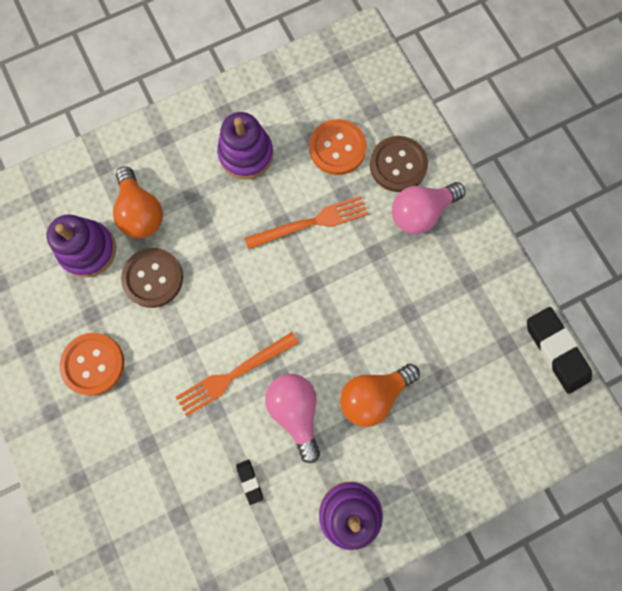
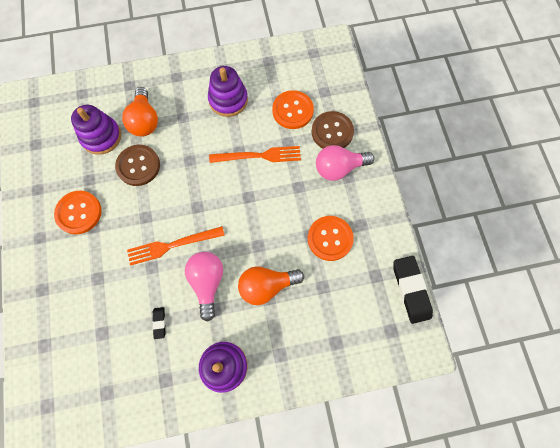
camera: 15 degrees right, 5 degrees down
(436, 311) = (330, 238): none -> orange button

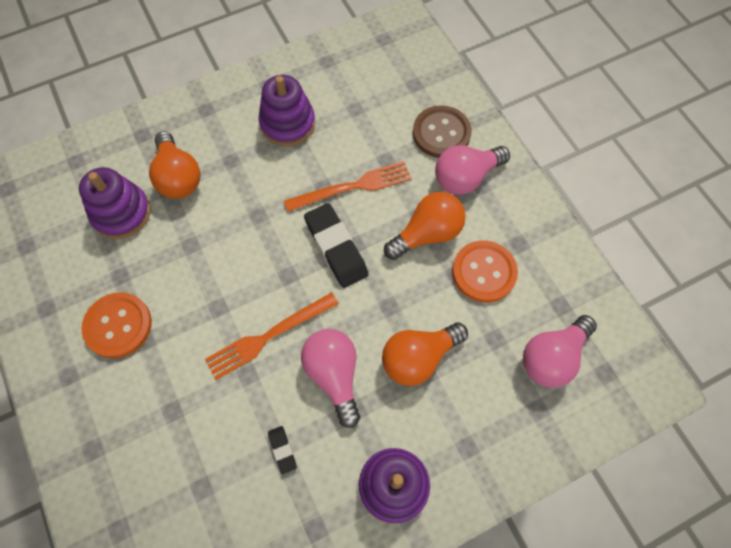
camera: 15 degrees left, 5 degrees down
(138, 166) = (187, 240): brown button -> none
(292, 110) = (380, 118): orange button -> none
(299, 202) = (427, 234): none -> orange light bulb
(357, 310) = (552, 357): none -> pink light bulb
(411, 290) = (613, 312): black eraser -> black eraser (336, 248)

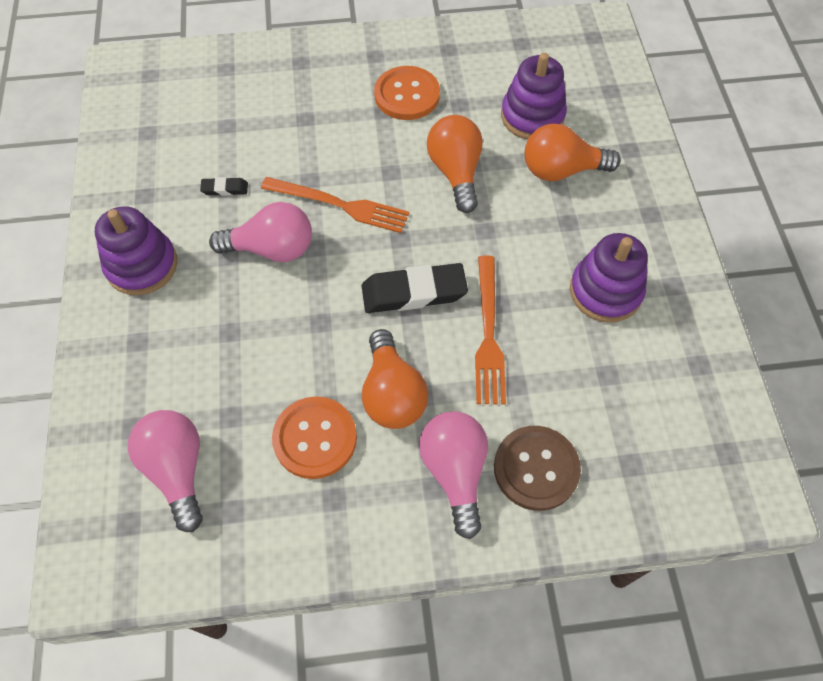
camera: 110 degrees right, 5 degrees down
(268, 336) = (340, 205): orange fork -> orange fork turned 120 degrees clockwise
(418, 358) = (249, 330): orange light bulb -> orange light bulb (456, 172)

